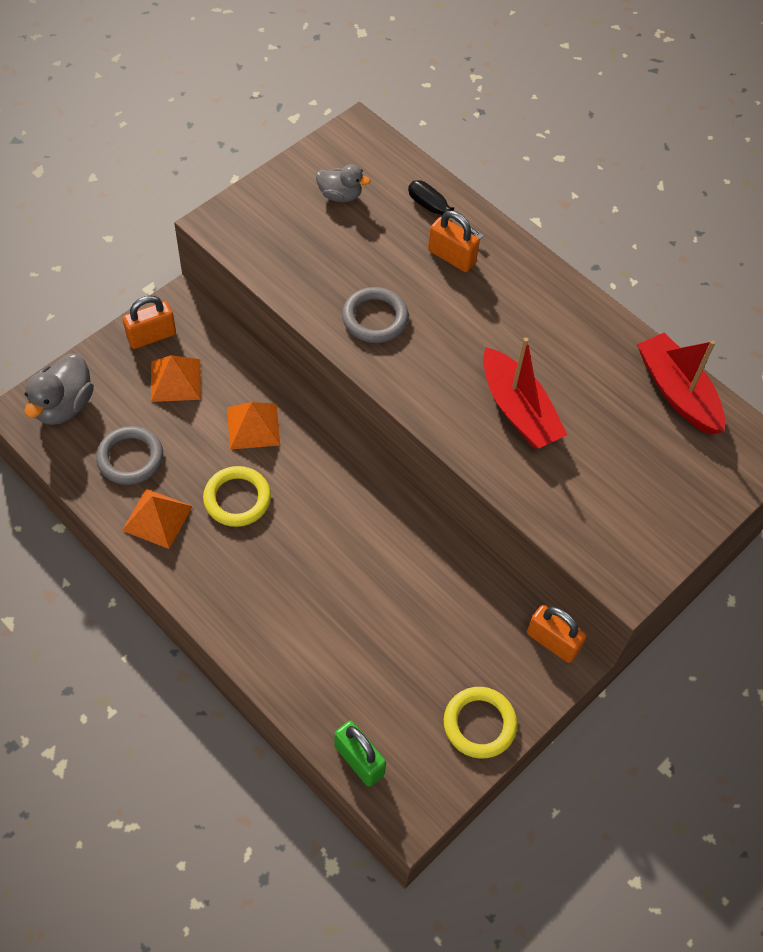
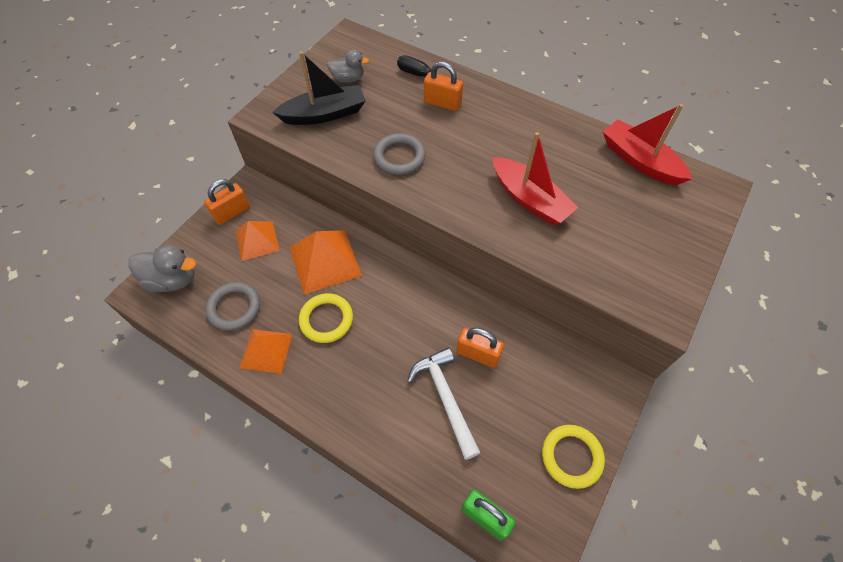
camera: 10 degrees left, 0 degrees up
(64, 405) = (173, 279): grey duck -> grey duck turned 90 degrees counterclockwise
(253, 426) = (325, 261): orange pyramid -> orange pyramid, size x1.52
(297, 239) = (325, 114): none -> black boat
(353, 624) = (445, 398): none -> white hammer
(552, 642) = (602, 372): orange padlock -> orange padlock (478, 354)

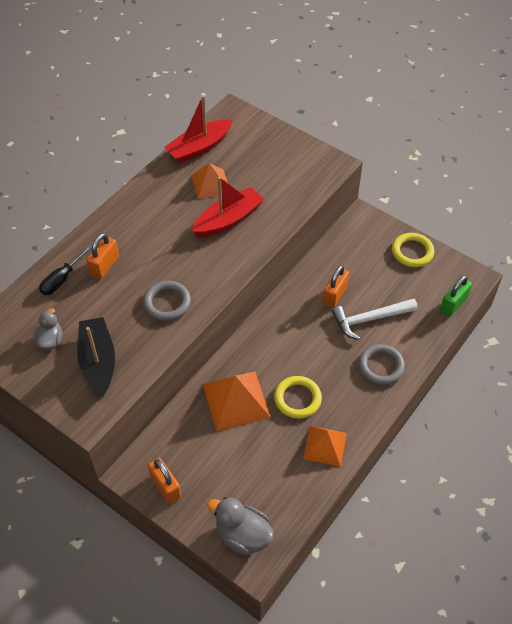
camera: 85 degrees left, 5 degrees down
(173, 279) = (243, 535): grey duck -> grey duck turned 75 degrees counterclockwise
(234, 308) = (280, 475): grey ring -> grey ring (381, 366)
(257, 240) = (204, 460): orange pyramid -> orange pyramid (210, 184)

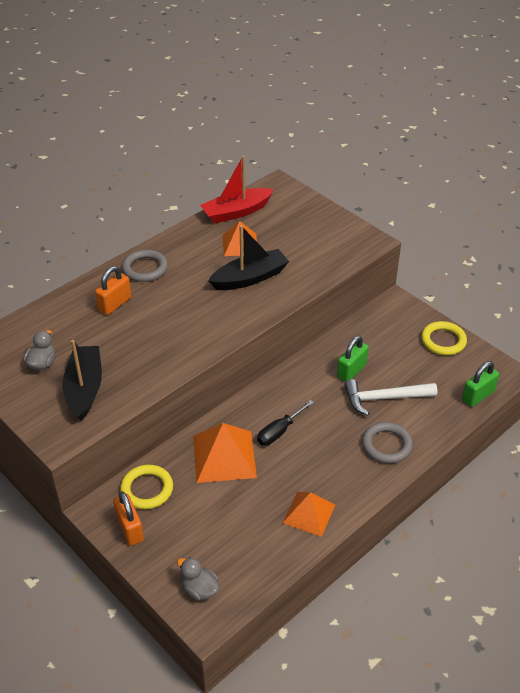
camera: 10 degrees right, 10 degrees down
(62, 279) = (69, 310): black screwdriver -> black screwdriver (280, 431)
(167, 303) = (168, 345): grey ring -> grey ring (145, 268)
(228, 219) = (250, 278): red boat -> black boat
(243, 535) = (200, 589): grey duck -> grey duck, size x0.65
(297, 399) = (290, 464): yellow ring -> yellow ring (147, 489)
(335, 295) = (351, 371): orange padlock -> green padlock

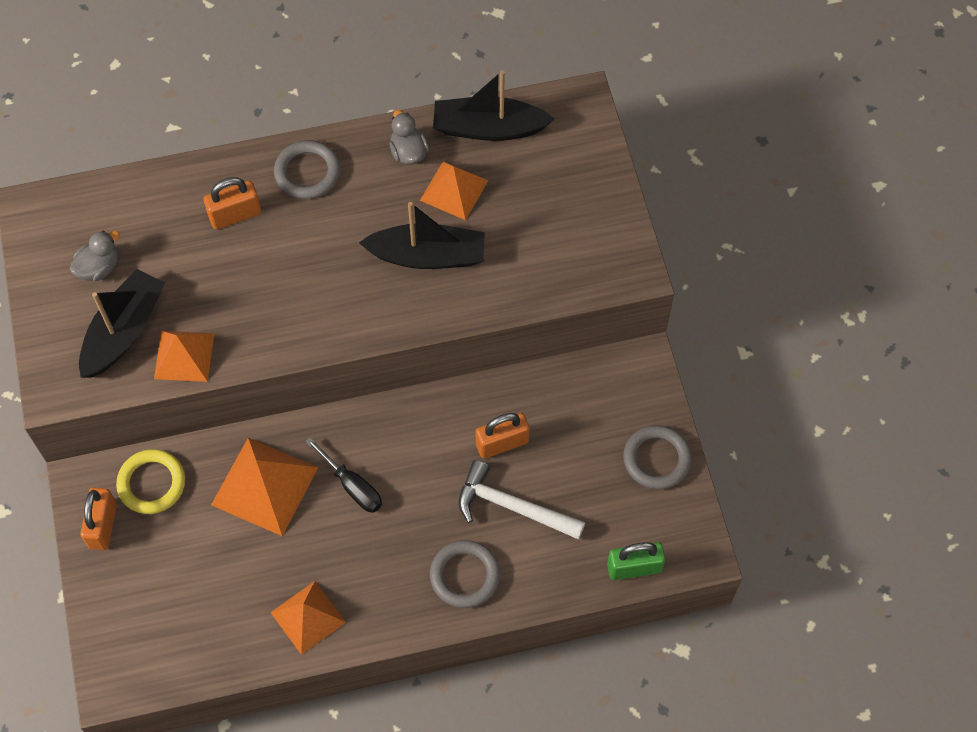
camera: 30 degrees right, 20 degrees up
(135, 384) = (184, 355): none -> orange pyramid
(200, 589) = (129, 644): grey duck -> grey duck (408, 152)
(236, 212) = (488, 128): red boat -> black boat
(280, 431) = (352, 486): black screwdriver -> black screwdriver turned 120 degrees counterclockwise
(351, 371) = (502, 443): green padlock -> orange padlock
(443, 341) = (656, 459): yellow ring -> grey ring

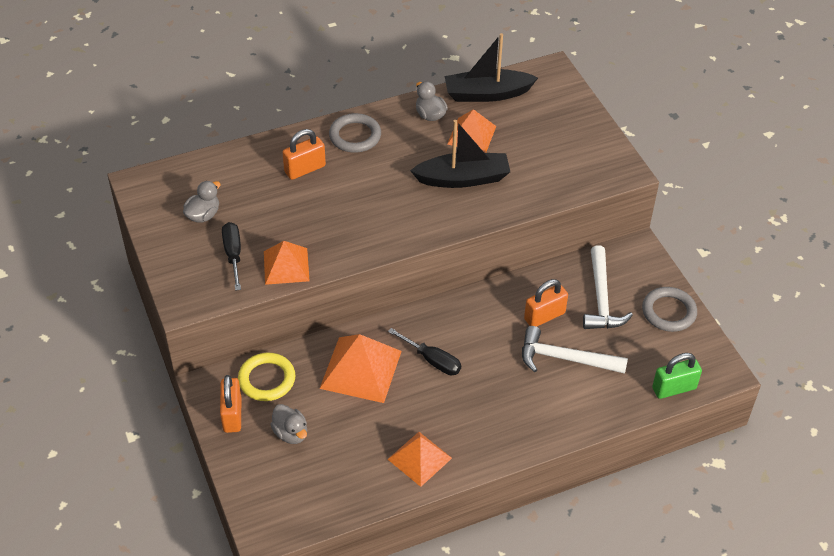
camera: 10 degrees left, 15 degrees down
(124, 331) = (233, 255): black boat -> black screwdriver
(166, 561) = (291, 433): none -> grey duck
(465, 575) = (540, 411): grey ring -> none
(578, 428) = (601, 298): none -> white hammer

